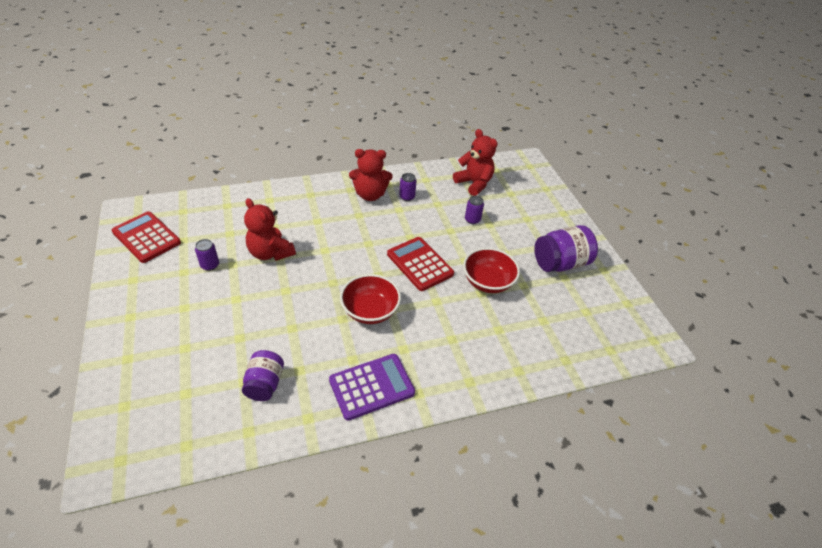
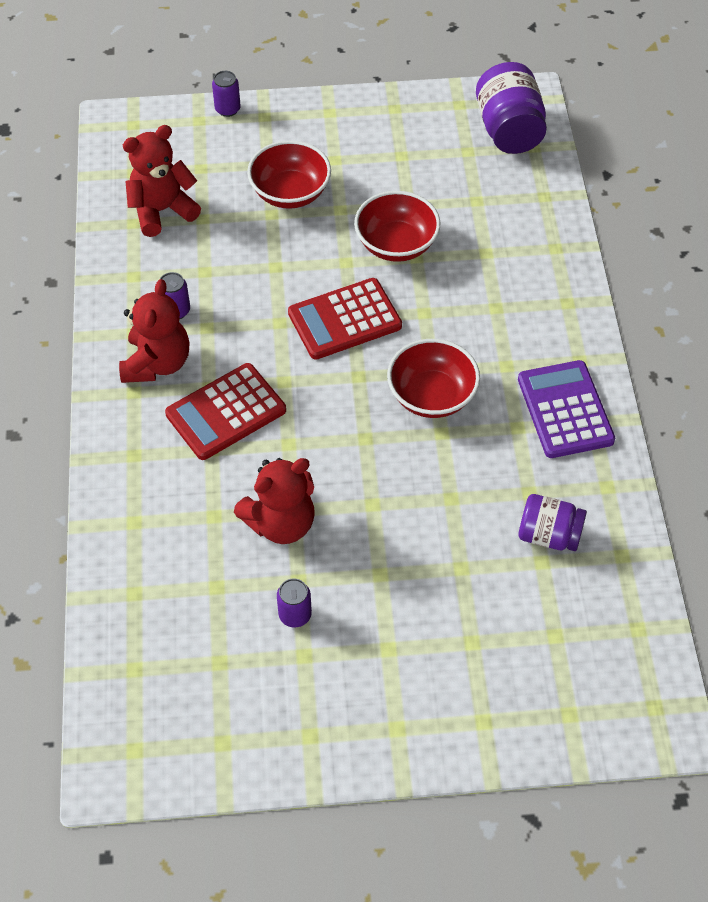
camera: 75 degrees left, 10 degrees up
(146, 237) = (200, 725): red calculator -> red calculator (226, 412)
(472, 220) = (256, 233): purple can -> purple can (227, 109)
(509, 230) = (290, 193): none -> red bowl
(560, 263) = (373, 151): purple jar -> purple jar (509, 130)

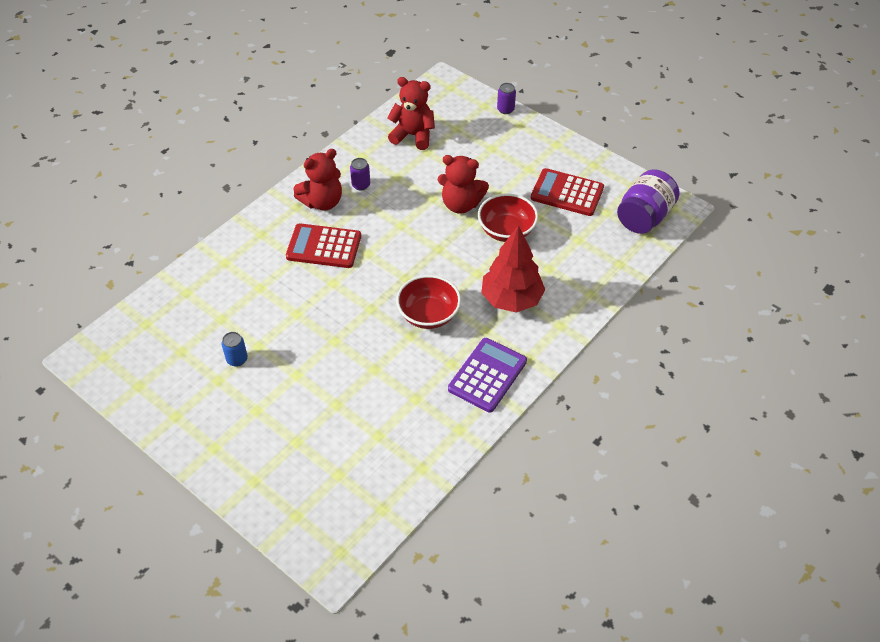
camera: 45 degrees right, 5 degrees down
(281, 523) = (283, 314): red teddy bear -> red teddy bear (461, 204)
(290, 193) = (485, 169): red bowl -> none
(295, 615) = (237, 359): purple can -> blue can
(344, 319) = (433, 247): red calculator -> red calculator (567, 193)
(491, 313) = (511, 299): none -> red tree
(549, 535) = (398, 426): purple jar -> none

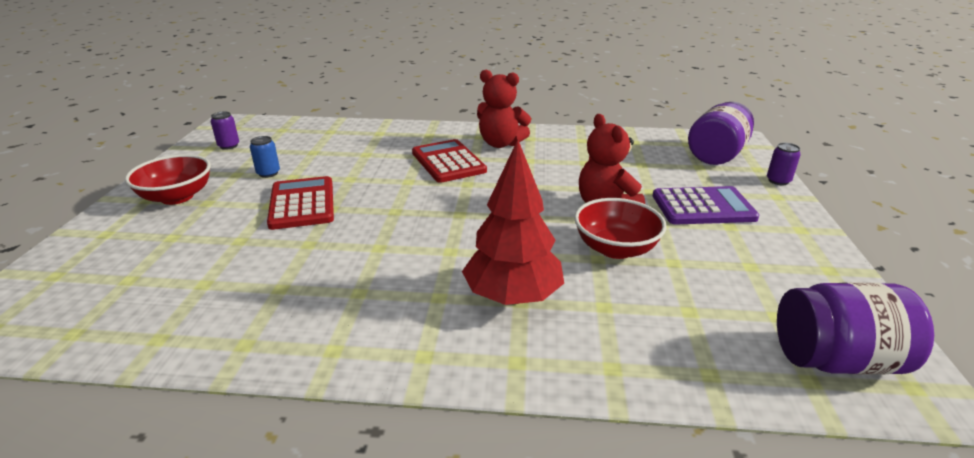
camera: 55 degrees right, 20 degrees down
(361, 185) = (547, 151): purple can -> purple can (229, 146)
(413, 135) = (648, 151): red teddy bear -> none
(428, 314) = (422, 247): red bowl -> red bowl (177, 197)
(451, 109) = (716, 155): none -> purple jar
(487, 375) = (361, 330): purple calculator -> purple calculator (703, 207)
(567, 193) = (747, 268): red calculator -> red calculator (302, 204)

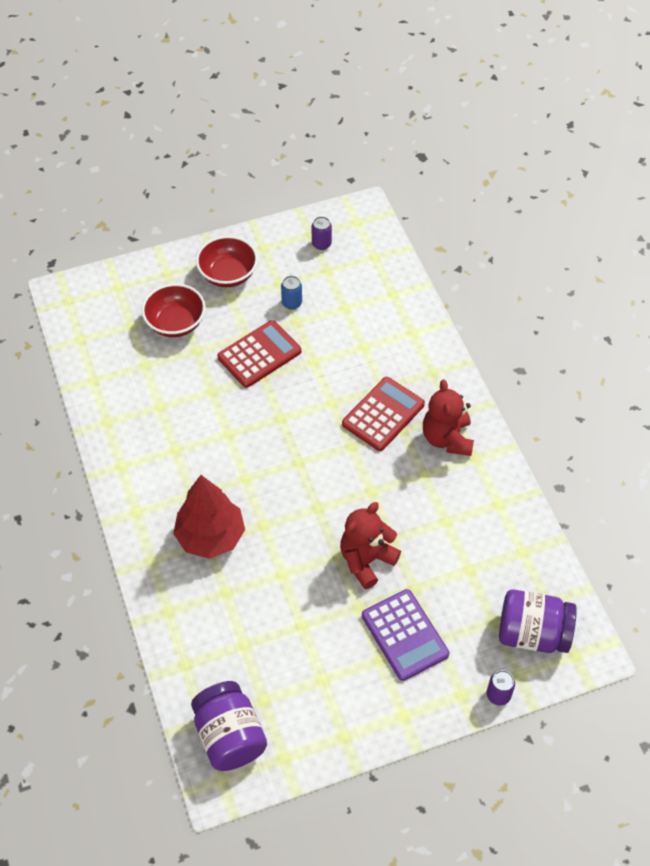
camera: 65 degrees right, 25 degrees up
(615, 248) = (301, 583): red bowl -> red bowl (176, 323)

